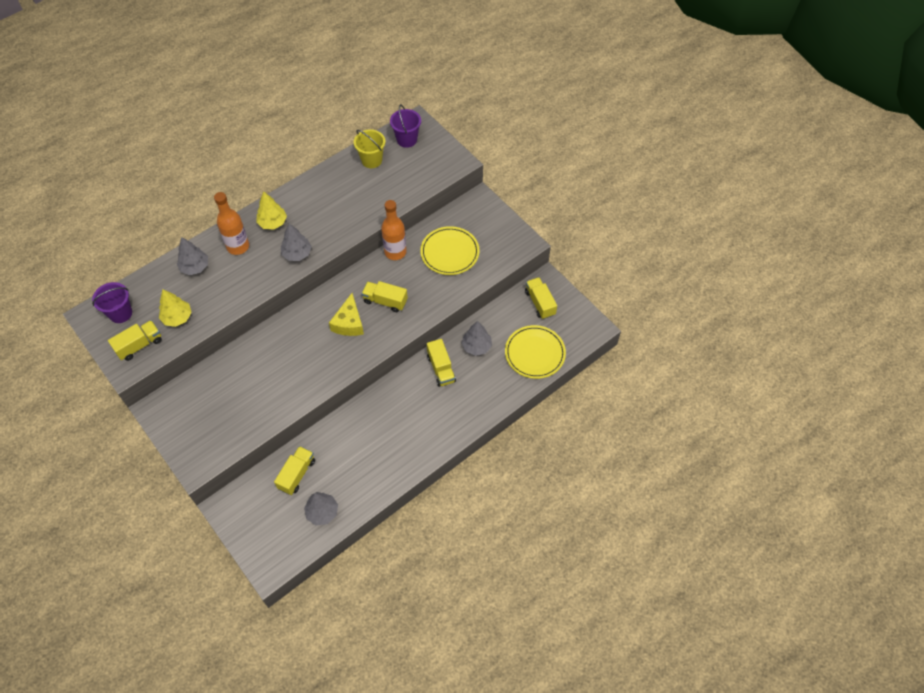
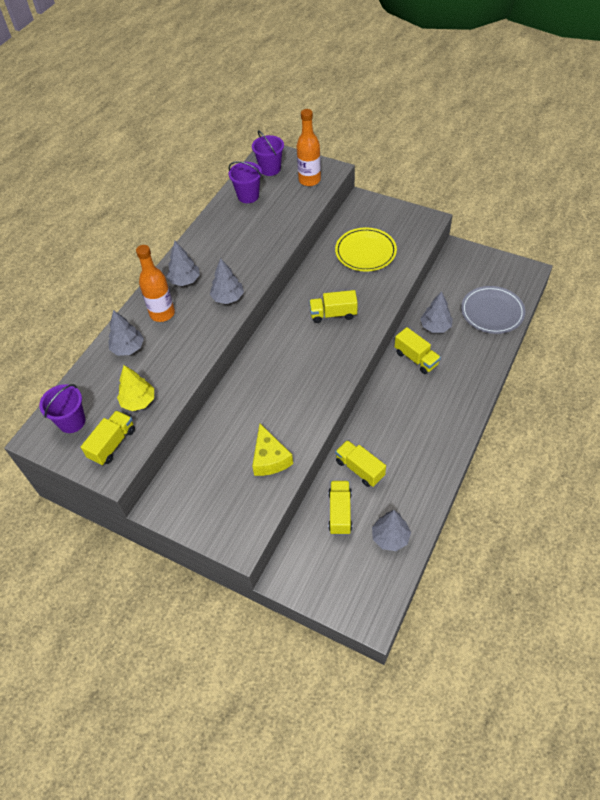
camera: 20 degrees left, 5 degrees down
(272, 223) = (185, 280): yellow tree -> grey tree
(349, 323) = (310, 346): yellow cheese -> yellow cheese (270, 458)
(371, 160) = (248, 196): yellow bucket -> purple bucket
(395, 252) = (314, 270): orange bottle -> orange bottle (309, 180)
(535, 353) = (492, 312): yellow plate -> grey plate
(540, 303) = (466, 270): yellow truck -> yellow truck (359, 469)

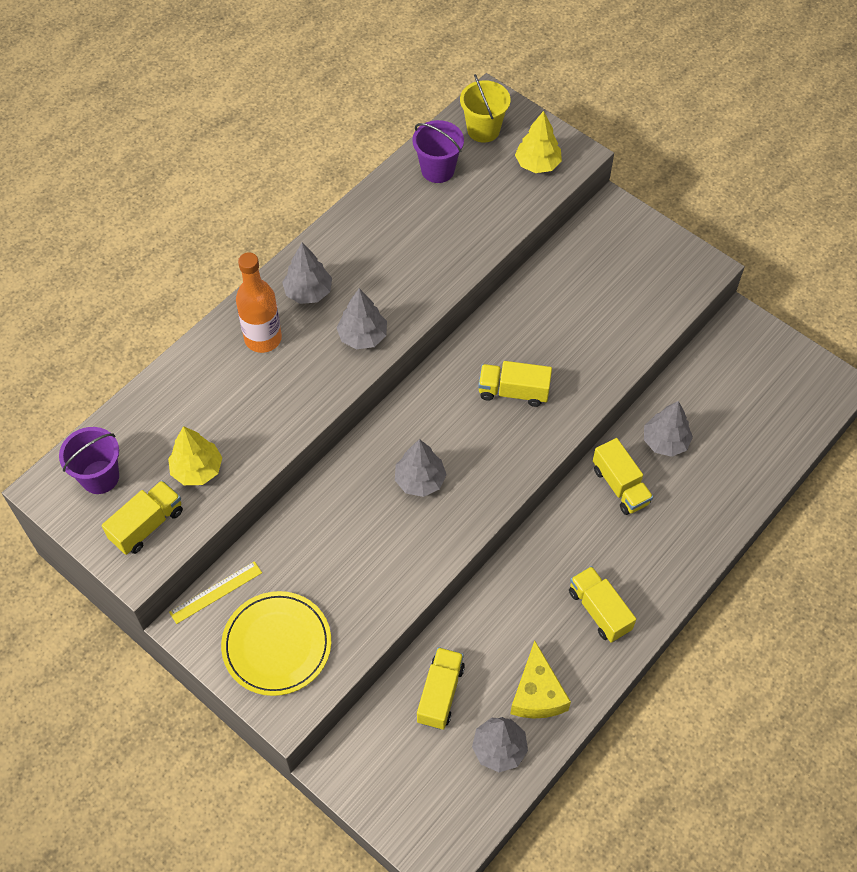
camera: 10 degrees right, 5 degrees up
(128, 348) = (202, 382): grey tree -> grey tree (420, 480)
(170, 480) = (216, 592): none -> yellow ruler
(270, 169) = (483, 130): purple bucket -> yellow bucket
(270, 458) = (360, 595): yellow cheese -> yellow cheese (537, 693)
(309, 180) = (537, 164): orange bottle -> yellow tree
(359, 469) = (486, 636): yellow truck -> yellow truck (599, 610)
(365, 252) = (592, 299): yellow plate -> yellow plate (277, 645)
(492, 312) = (758, 438): grey plate -> none

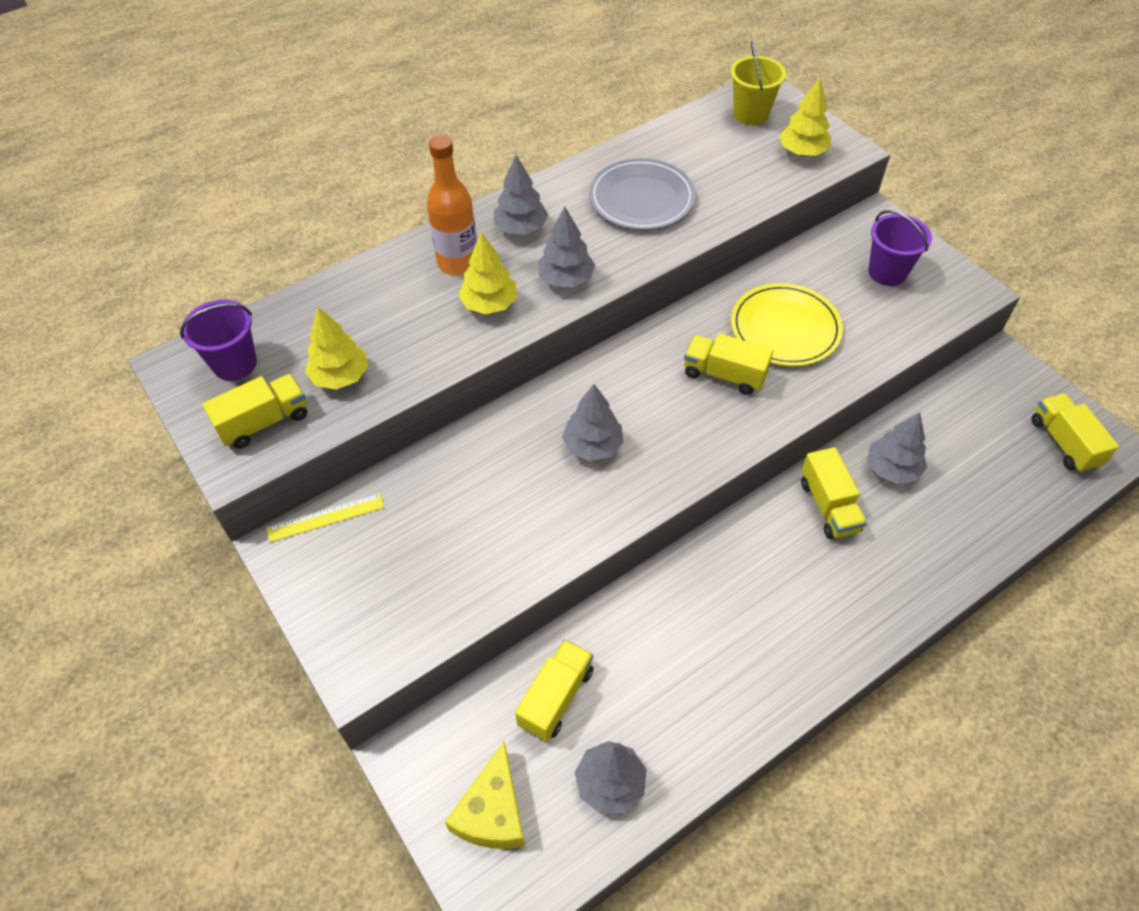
camera: 15 degrees right, 5 degrees down
(277, 645) = (373, 591): yellow plate -> yellow plate (785, 328)
(303, 374) = (489, 304): none -> yellow tree
(407, 241) = (641, 199): none -> grey plate
(437, 170) = (692, 141): purple bucket -> purple bucket (887, 272)
(537, 693) = (674, 725): yellow cheese -> yellow cheese (493, 812)
(599, 610) = (774, 642): yellow truck -> yellow truck (1064, 443)

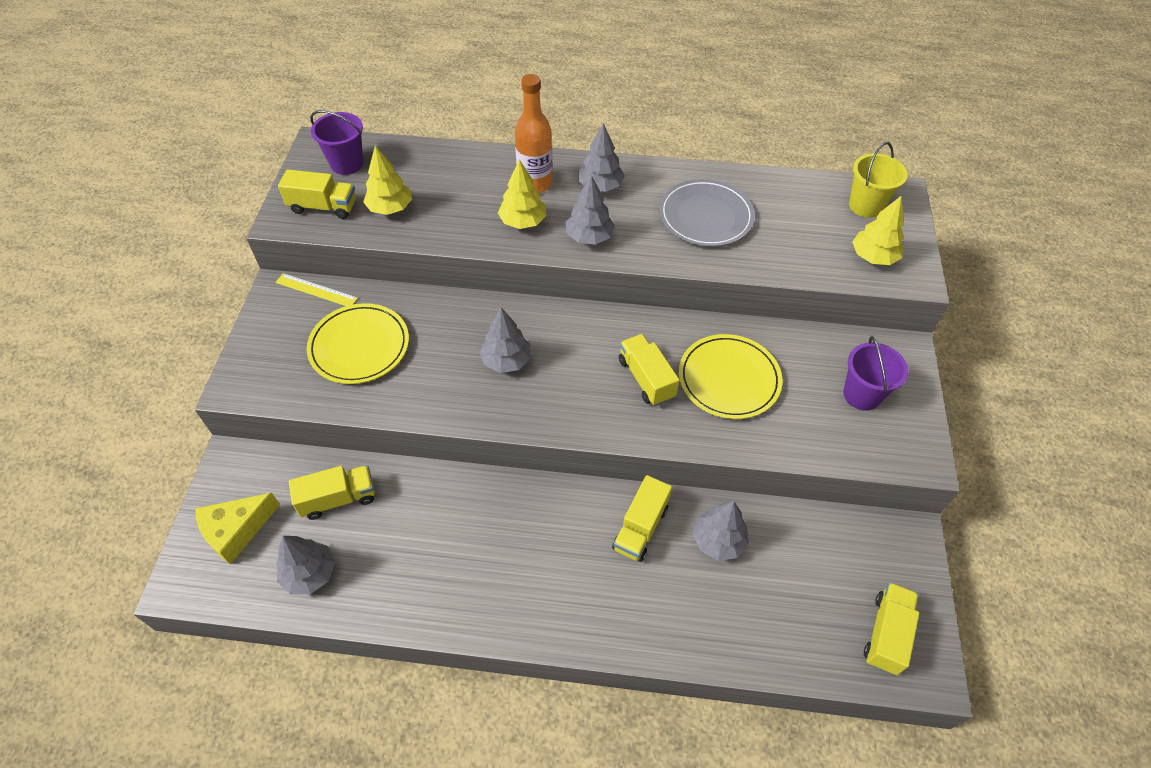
camera: 40 degrees right, 0 degrees up
(439, 536) = (359, 346): none -> yellow plate

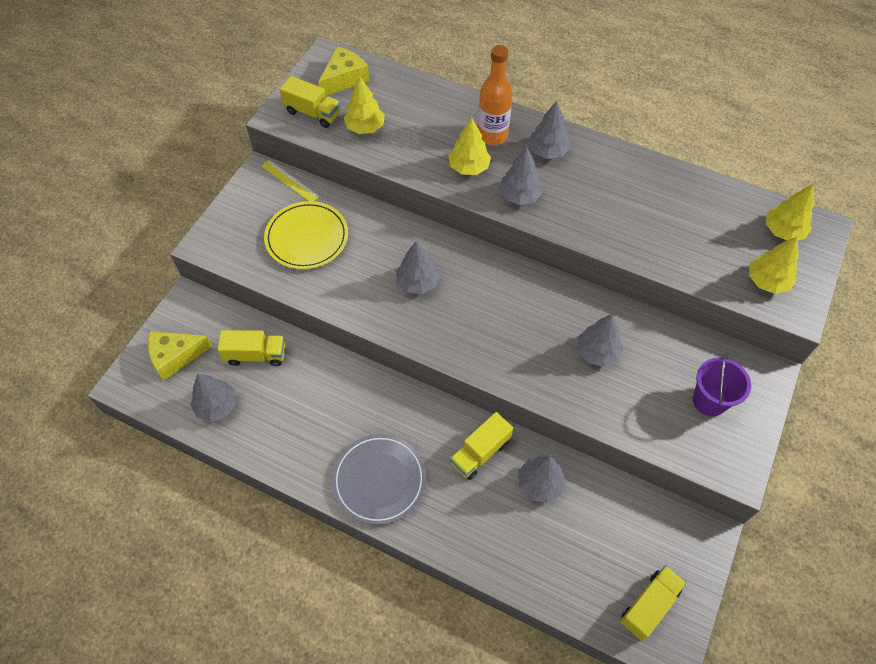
camera: 20 degrees right, 5 degrees up
(347, 164) = (344, 79): purple bucket -> yellow cheese
(646, 379) = (526, 331): yellow truck -> none
(705, 216) = (629, 203): grey plate -> grey plate (379, 480)
(729, 379) = (597, 352): yellow plate -> grey tree
(865, 206) = (783, 231): yellow bucket -> yellow tree

